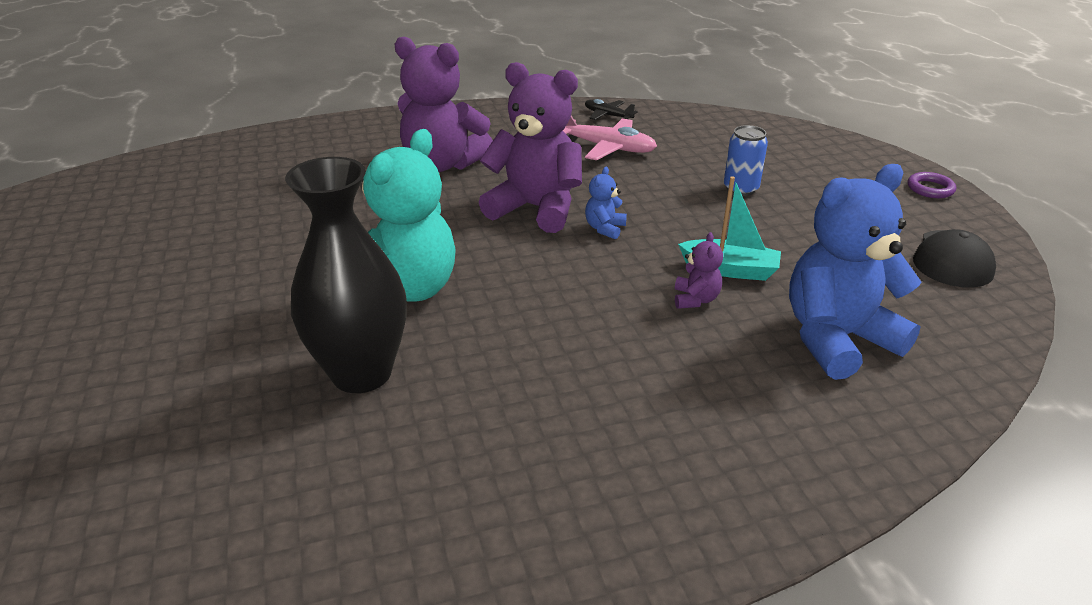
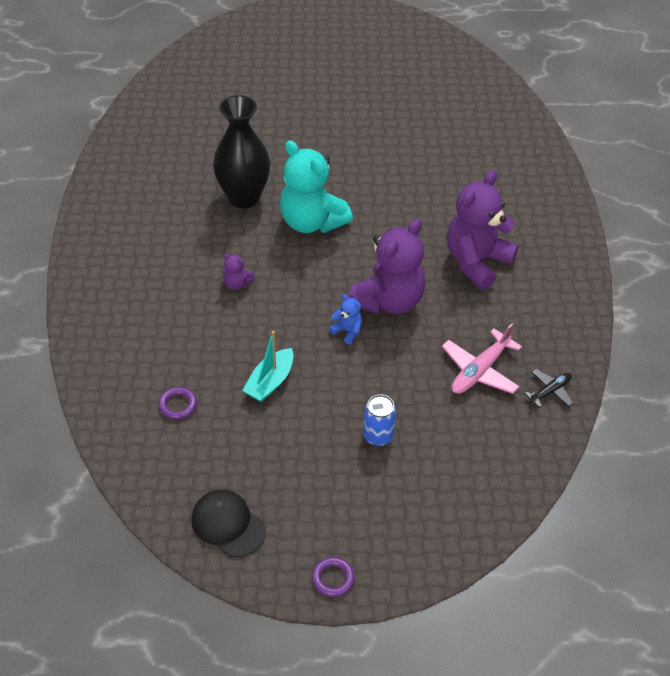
camera: 105 degrees right, 15 degrees up
(695, 299) = (246, 351): purple teddy bear -> purple teddy bear (237, 283)
(837, 339) = (178, 405): blue teddy bear -> purple ring

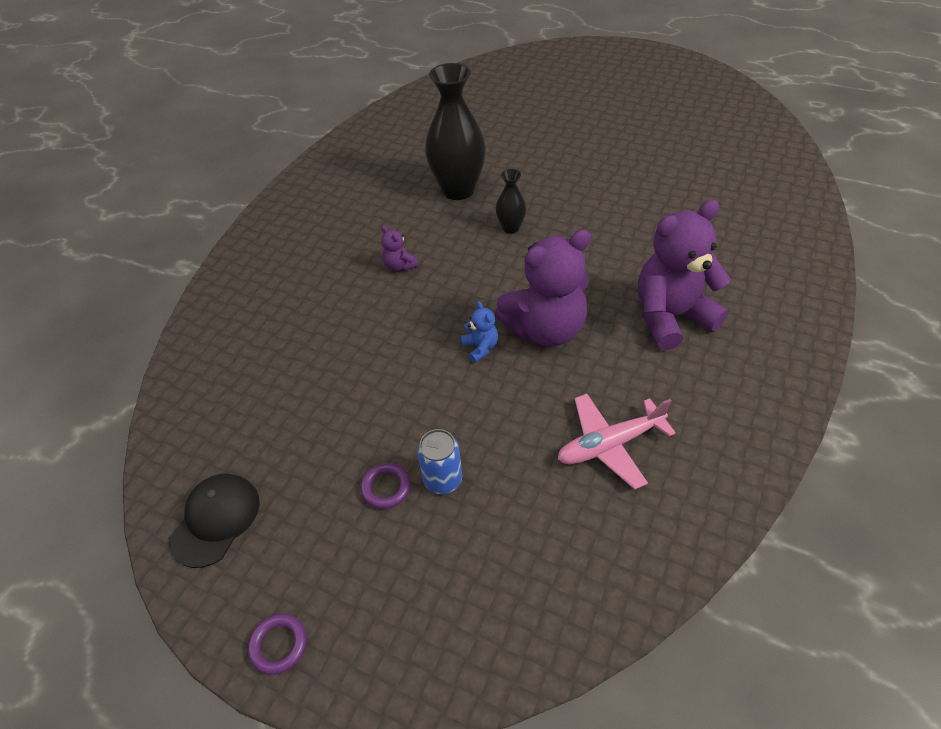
camera: 30 degrees right, 0 degrees up
(178, 405) = (261, 367): purple ring -> purple ring (386, 487)
(228, 524) = (216, 520): black cap -> black cap turned 45 degrees clockwise
(270, 382) = (366, 375): turquoise boat -> none
(312, 221) = (510, 228): turquoise teddy bear -> black vase
(550, 391) = (690, 504): black plane -> none

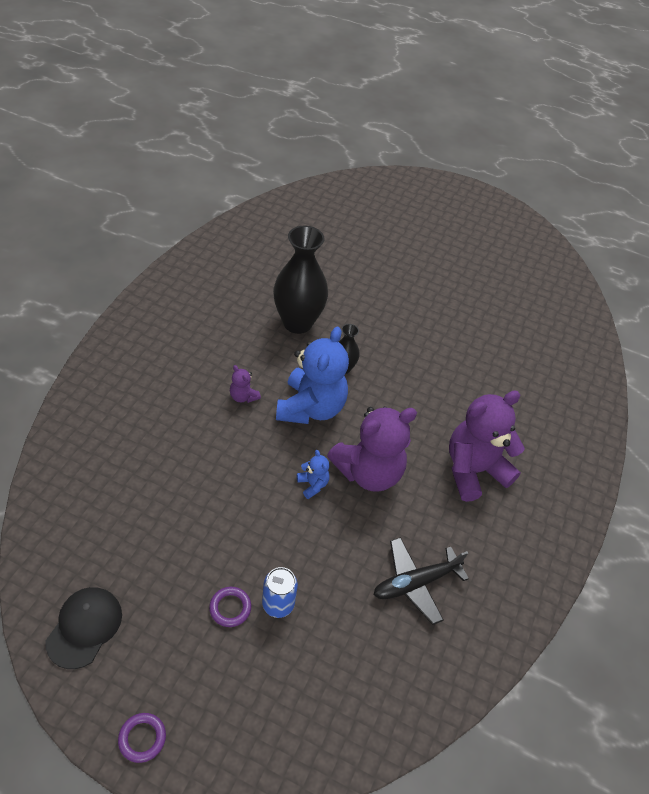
camera: 10 degrees left, 0 degrees up
(475, 270) = (311, 408): none -> blue teddy bear
(609, 445) = (415, 583): pink plane -> black plane

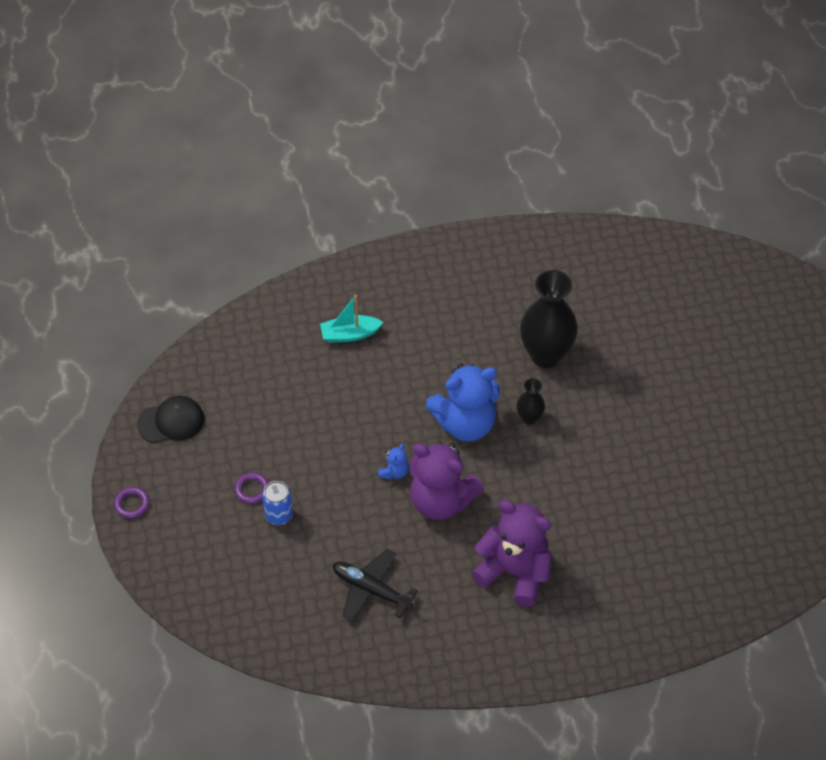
camera: 60 degrees right, 5 degrees up
(148, 422) = (350, 334): none -> turquoise boat
(243, 396) = (431, 373): purple teddy bear -> none

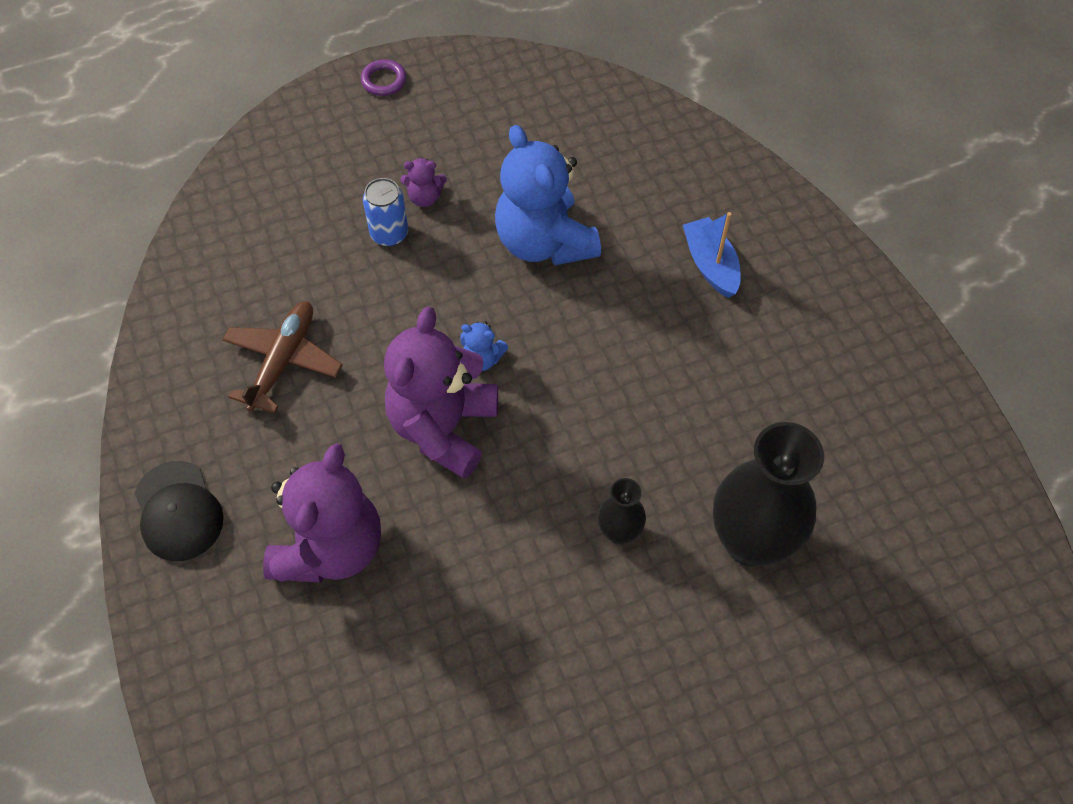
camera: 80 degrees right, 5 degrees up
(171, 421) = (515, 94): black cap -> black cap (178, 511)
(252, 489) = (425, 197): purple ring -> purple teddy bear
(350, 334) = (710, 265): turquoise boat -> blue boat
(371, 589) = (283, 360): black plane -> brown plane
(465, 423) = (588, 440): blue teddy bear -> blue teddy bear (544, 242)

